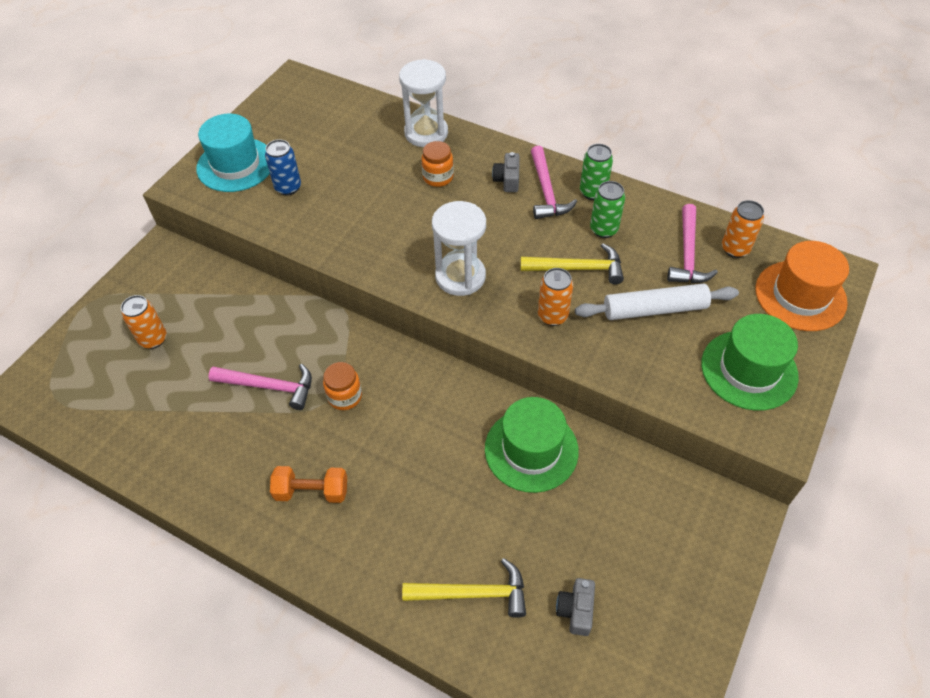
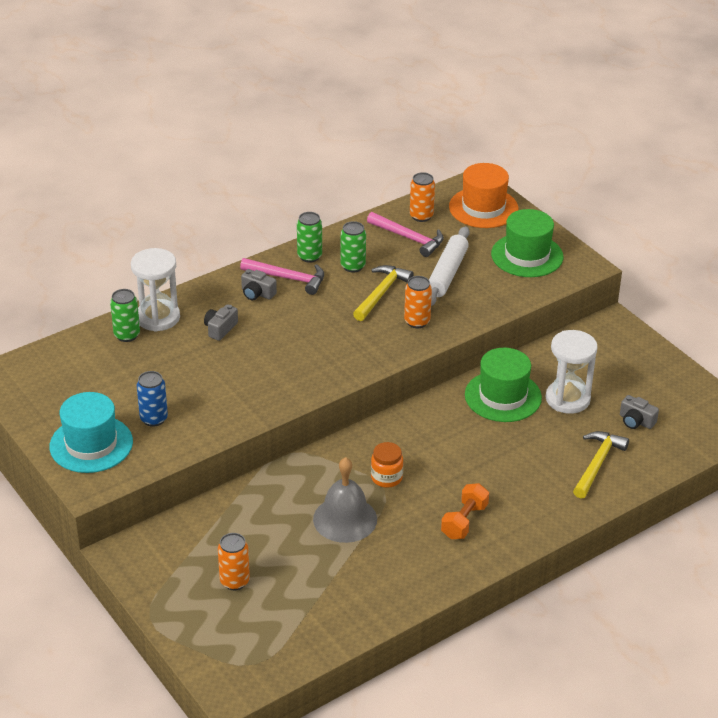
camera: 65 degrees left, 15 degrees down
(269, 387) = (345, 519): pink hammer -> grey bell
(389, 125) = (127, 335): none -> green can
(438, 177) = (220, 329): orange jar -> grey camera
(460, 276) = (342, 353): white hourglass -> white hourglass (567, 399)

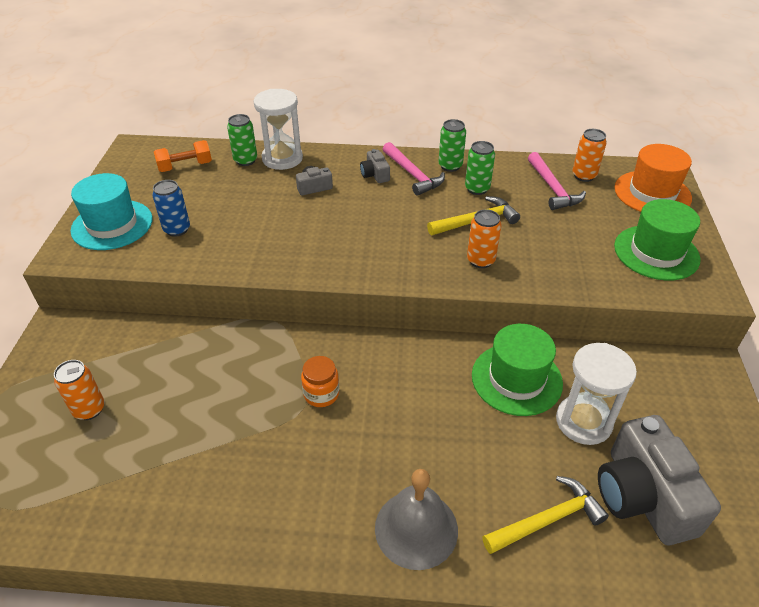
camera: 40 degrees right, 5 degrees up
(345, 519) = (240, 411): grey bell -> grey bell (416, 528)
(447, 273) = (556, 232): white rolling pin -> none
(464, 521) = (339, 490): orange dumbbell -> orange dumbbell (185, 166)
(636, 421) = (642, 496): grey camera -> grey camera, size x2.24

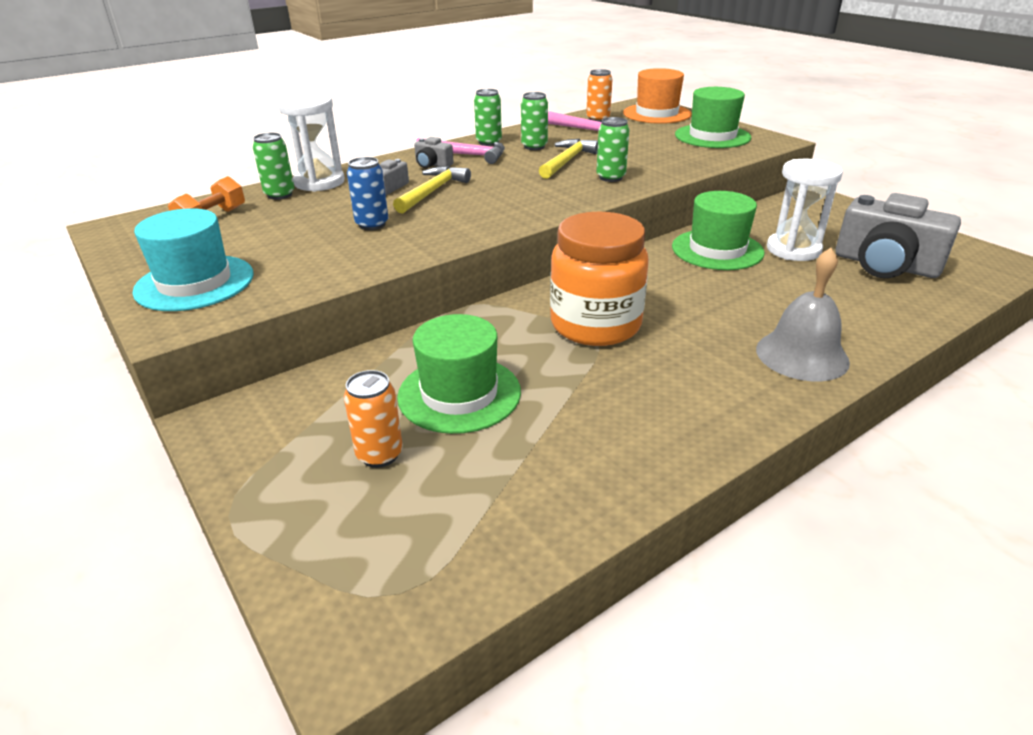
camera: 40 degrees left, 10 degrees down
(175, 394) = (459, 394): none -> green hat
(177, 229) = (288, 257): blue can -> blue can (372, 224)
(321, 394) = (595, 325): orange jar -> orange jar, size x2.17
(480, 260) = (610, 177): orange can -> green can
(548, 520) = (863, 304): yellow hammer -> yellow hammer (433, 192)

